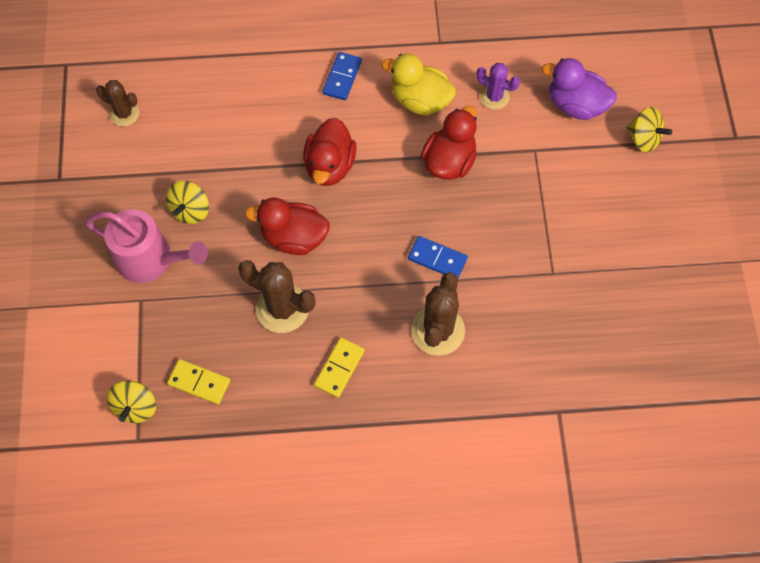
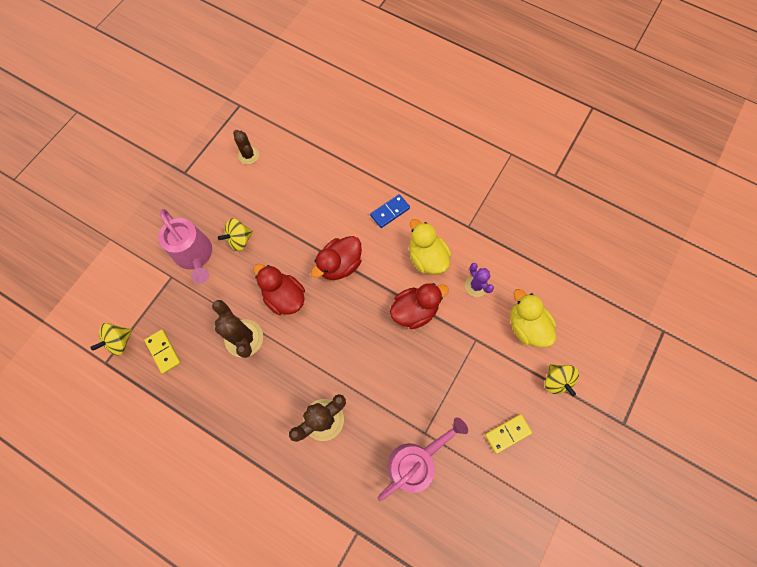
camera: 35 degrees right, 5 degrees up
(339, 368) = (247, 401): yellow domino -> yellow domino (507, 433)
(437, 258) = (359, 371): blue domino -> none
(564, 306) = (415, 461): none -> pink watering can
(575, 105) = (526, 326): purple duck -> yellow duck

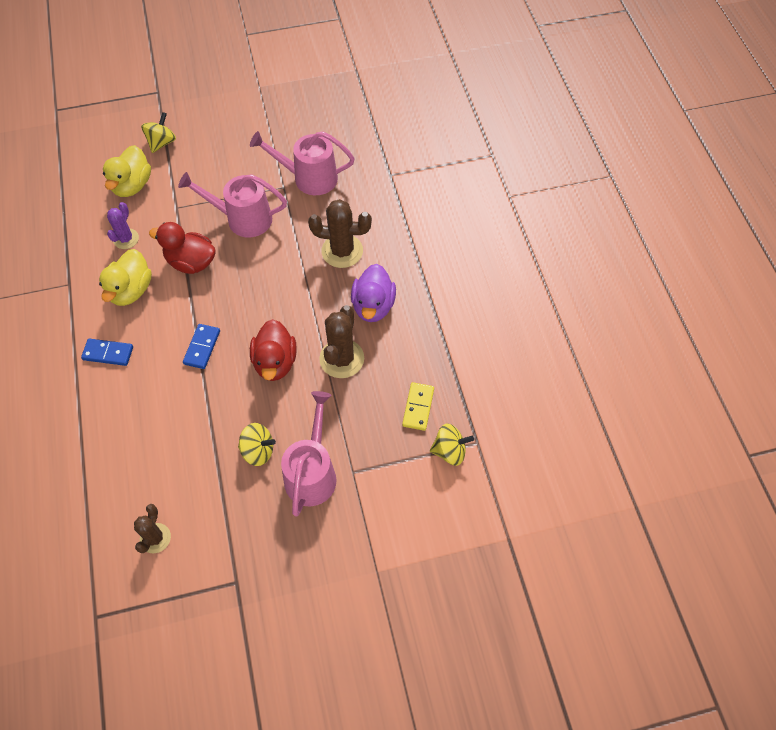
camera: 135 degrees left, 10 degrees down
(259, 396) = (373, 306): none -> purple duck
(340, 265) = (202, 347): red duck -> blue domino
(421, 376) = (243, 219): none -> pink watering can
(507, 433) = (232, 144): yellow domino -> none

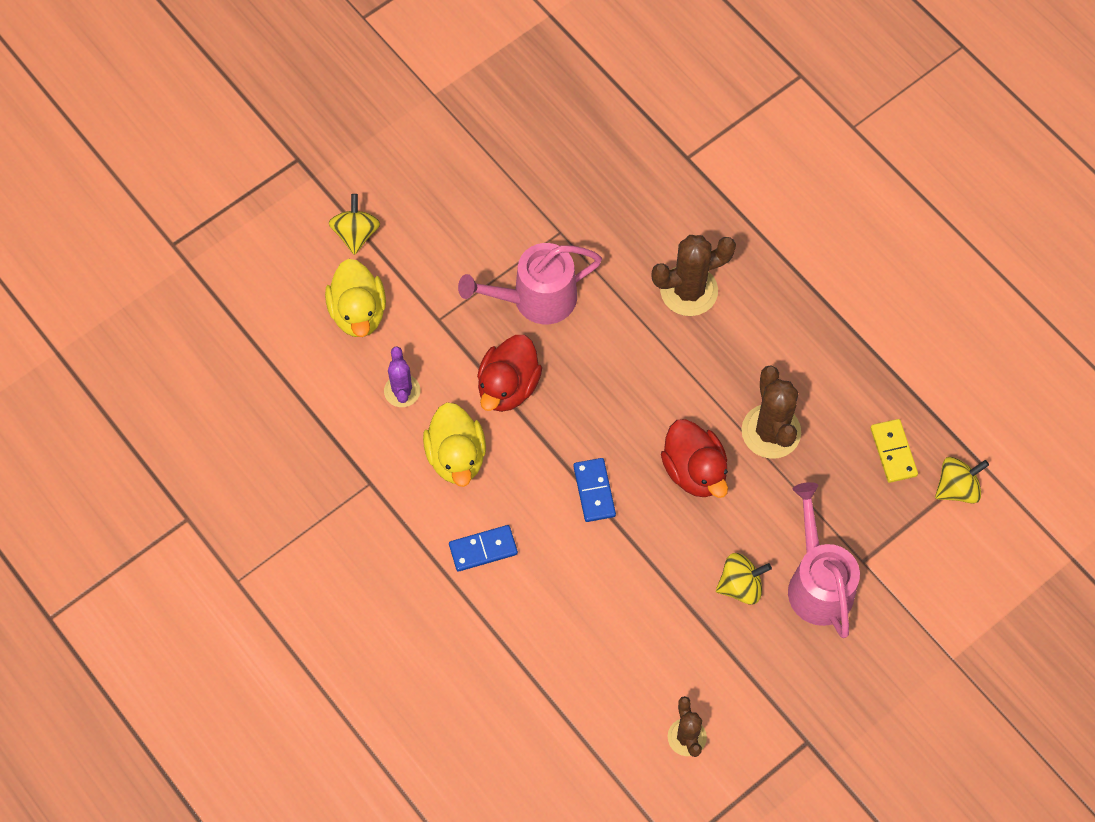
camera: 25 degrees left, 5 degrees up
(191, 262) = (508, 386): red duck -> red duck turned 60 degrees counterclockwise
(309, 178) = (585, 205): pink watering can -> none
(373, 306) = (769, 347): purple duck -> none

